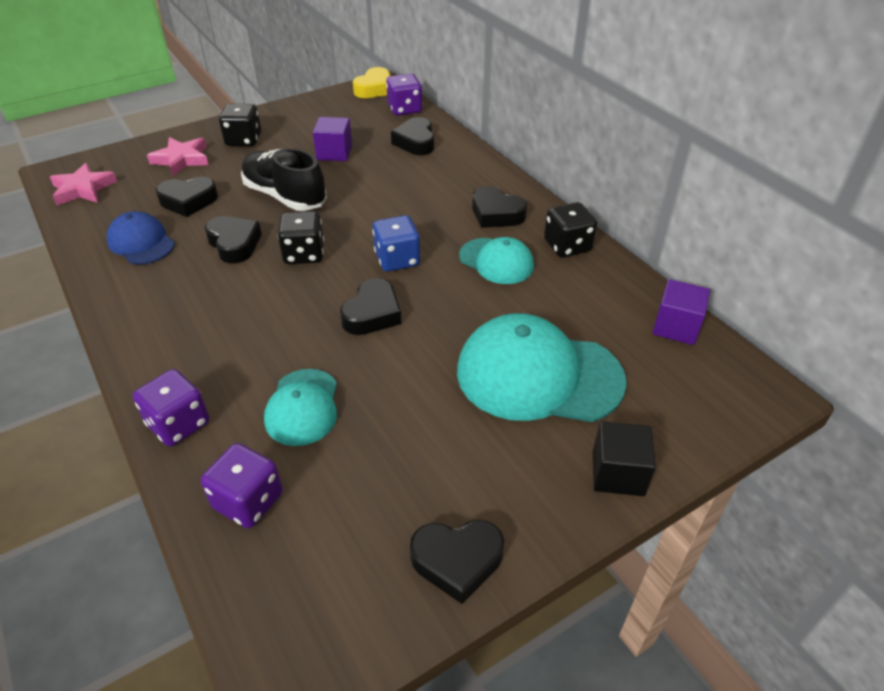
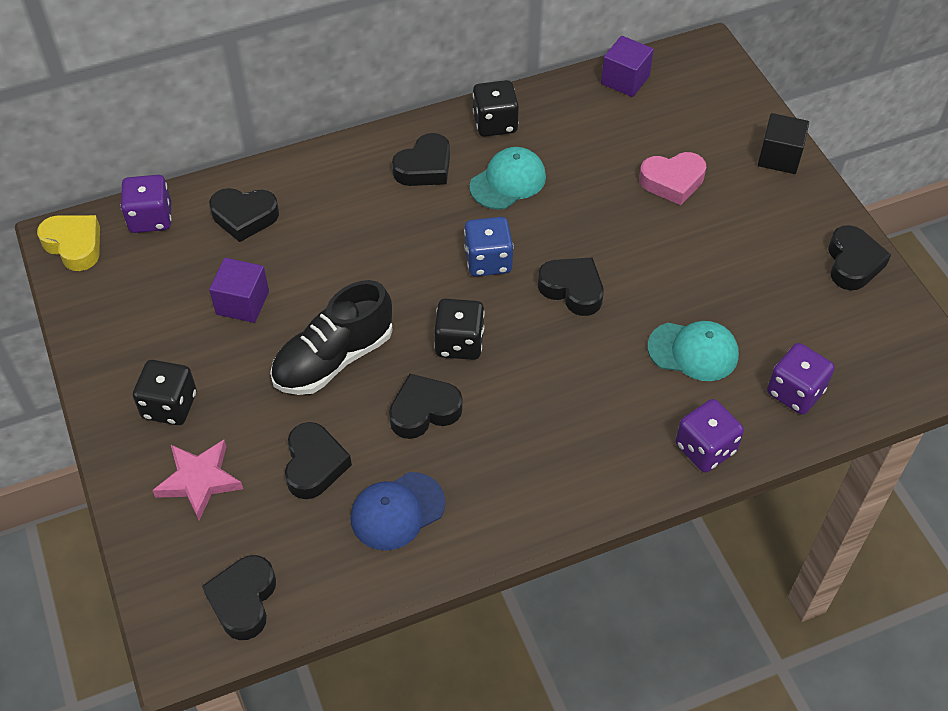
camera: 80 degrees left, 10 degrees up
(83, 189) = (243, 600): pink star -> black heart
(538, 375) = (672, 181): turquoise cap -> pink heart

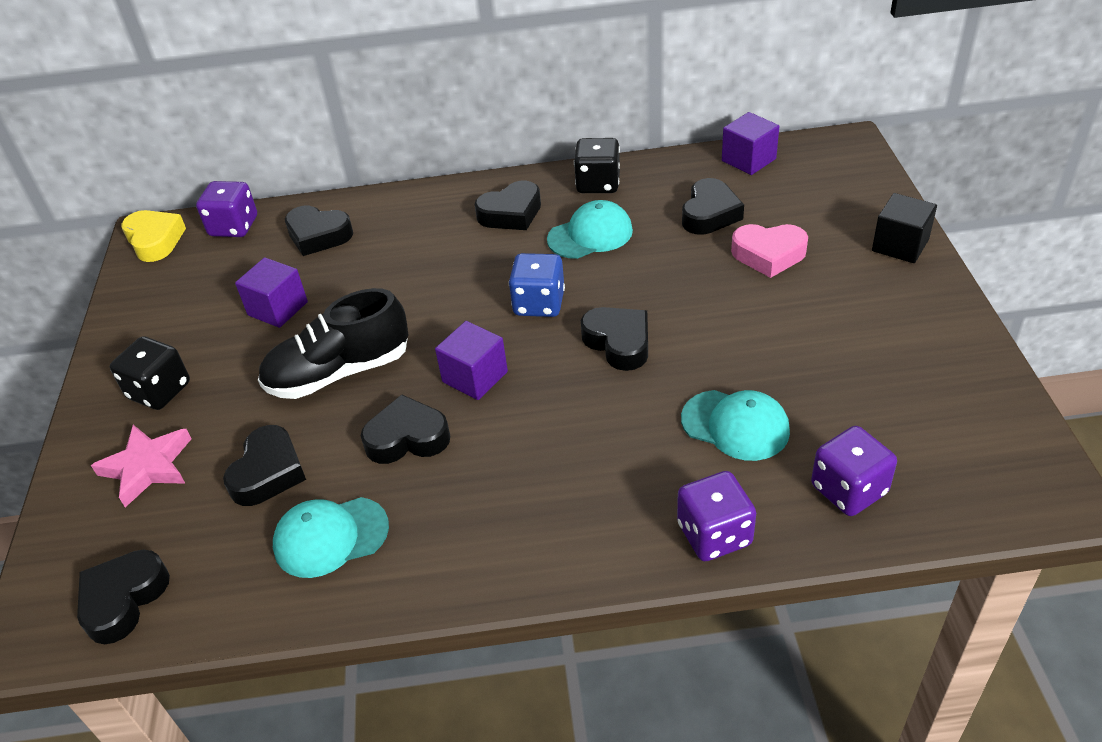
camera: 20 degrees right, 10 degrees down
(397, 511) = (330, 537): blue cap -> turquoise cap
(459, 343) = (475, 377): black dice -> purple cube
(853, 263) = (961, 361): black heart -> black heart (709, 214)

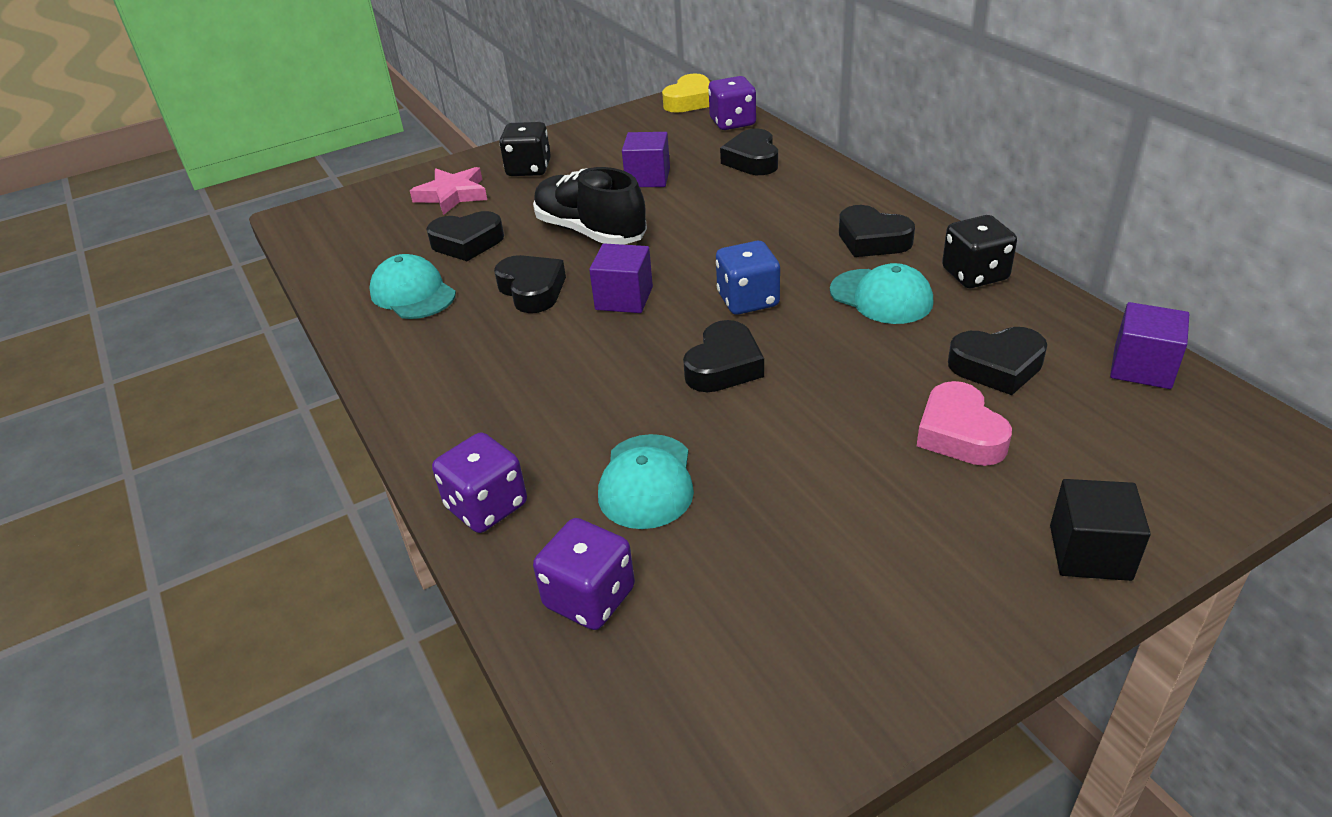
camera: 65 degrees right, 5 degrees down
(123, 600) = (333, 235): black heart -> none

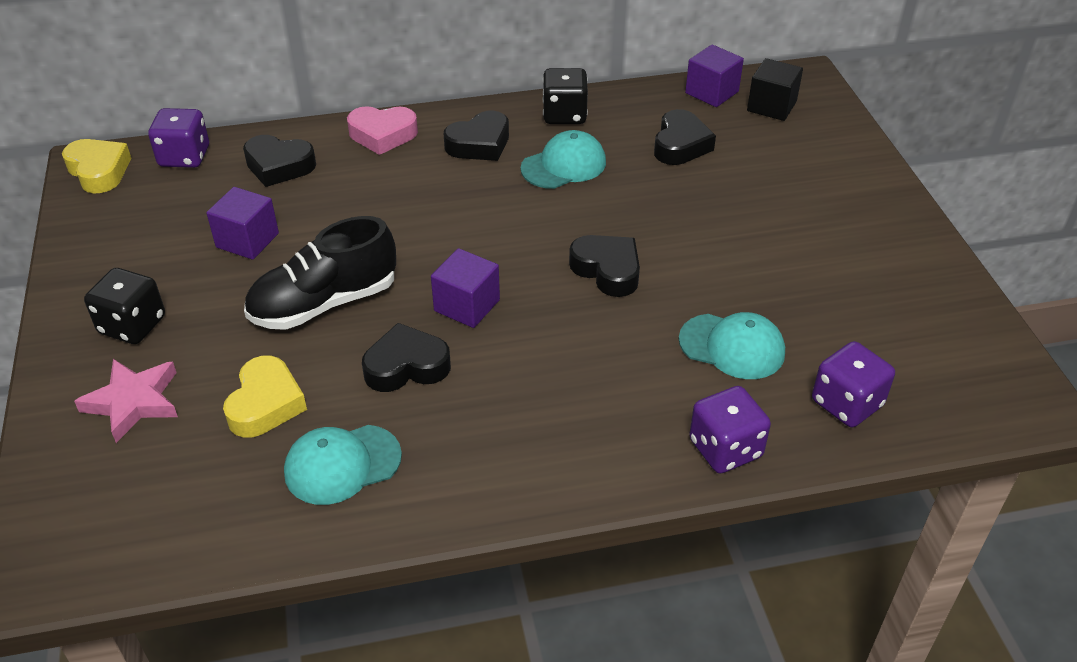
camera: 75 degrees left, 5 degrees up
(467, 243) = (265, 404): black heart -> yellow heart
(748, 300) = (521, 233): blue dice -> none
(959, 433) = (743, 184): pink heart -> pink heart (382, 135)
(1090, 552) = (867, 175): black cube -> black cube (771, 106)

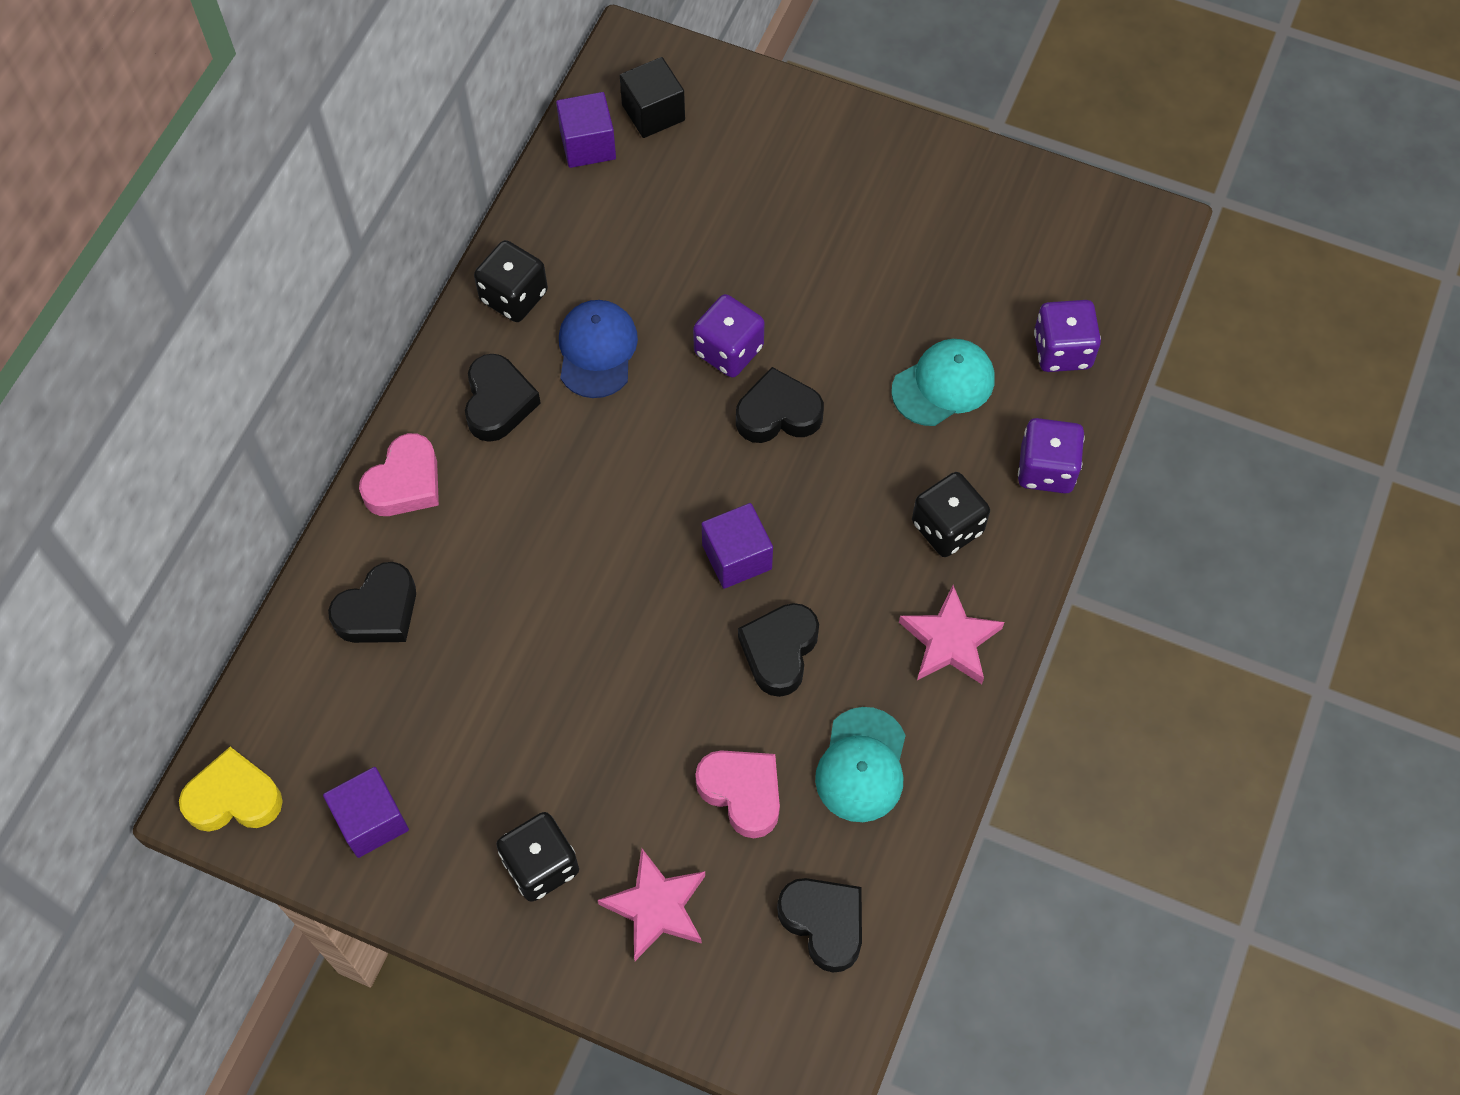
camera: 55 degrees left, 20 degrees up
(184, 157) = (280, 697): purple dice -> purple dice (728, 350)
(247, 240) = (486, 701): purple cube -> purple cube (371, 820)
(265, 404) = (742, 793): yellow heart -> pink heart
(324, 303) = (640, 677): black shoe -> none
(503, 465) = (950, 641): none -> pink star
(564, 165) = (597, 350): turquoise cap -> blue cap
(607, 411) = (947, 527): none -> black dice
(680, 145) = (648, 231): black heart -> black heart (824, 923)

